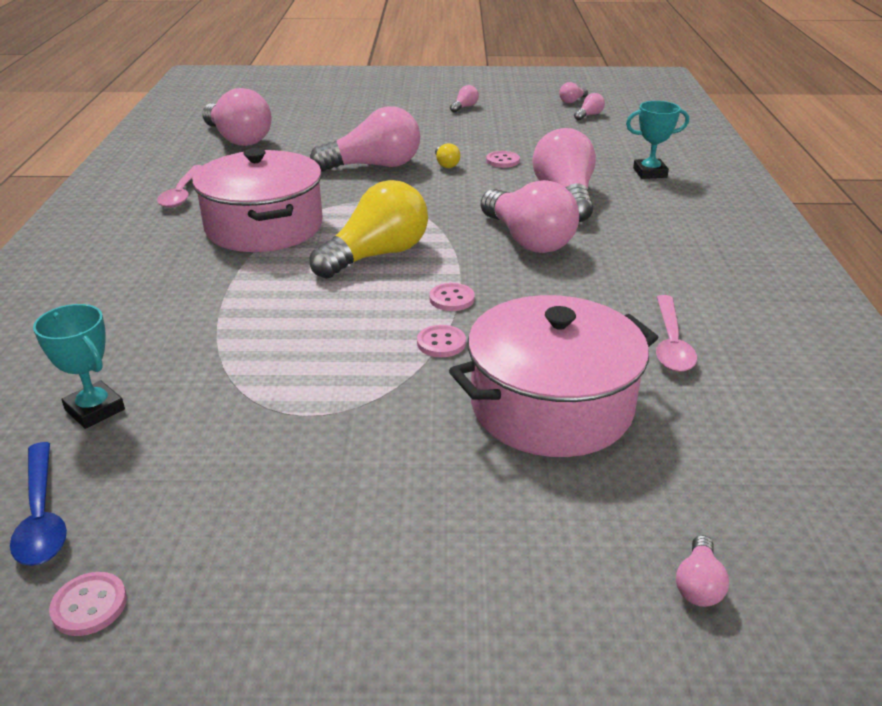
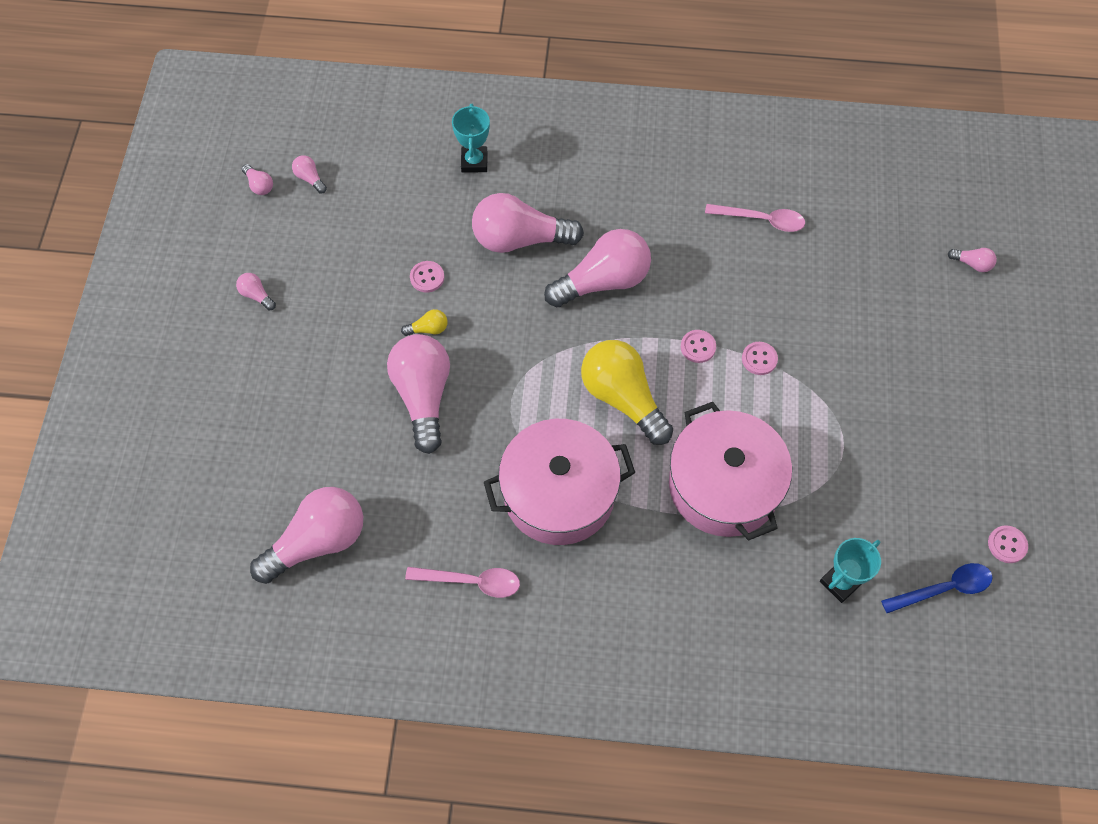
camera: 85 degrees left, 30 degrees up
(551, 406) = (831, 302): pink pot -> pink pot (723, 485)

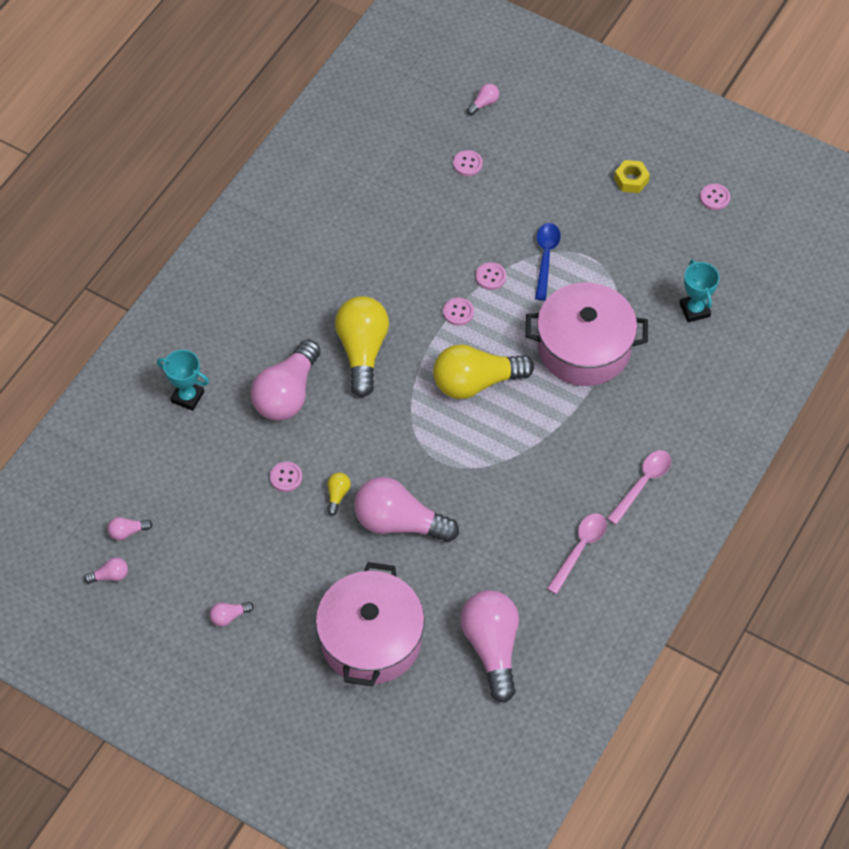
camera: 65 degrees left, 5 degrees down
(559, 493) = (536, 460): pink pot -> pink pot (371, 639)
(603, 281) = (362, 351): pink light bulb -> yellow light bulb
(761, 220) = (367, 218): pink spoon -> pink spoon (643, 483)
(885, 280) = (467, 164): none -> pink button
(943, 588) = (728, 251): blue spoon -> blue spoon (545, 258)
(971, 446) = (631, 180): none -> yellow nut

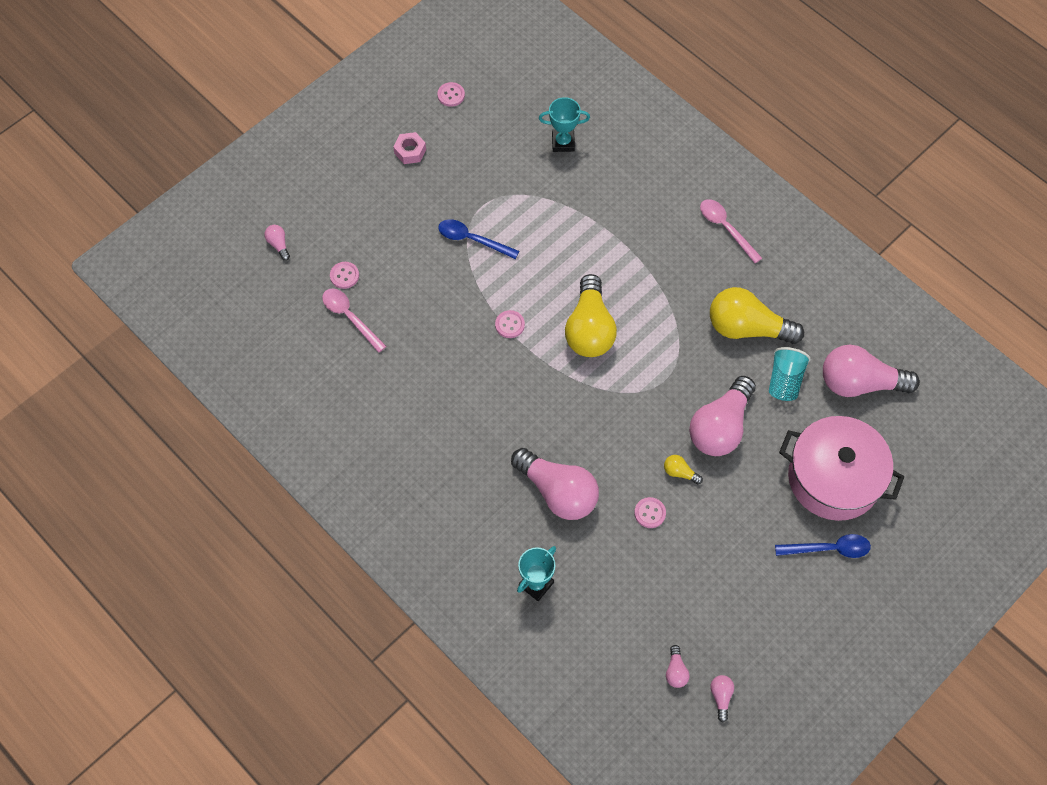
camera: 75 degrees left, 5 degrees up
(229, 616) = (787, 595): pink light bulb -> none
(289, 647) = (828, 549): none -> blue spoon
(362, 351) = (529, 415): yellow light bulb -> yellow light bulb (747, 328)
(472, 573) = (784, 381): none -> turquoise cup
(490, 277) = (479, 289): pink button -> none
(580, 549) = (778, 292): pink spoon -> pink spoon (350, 317)
(584, 348) = (577, 235): pink pot -> none
(631, 180) = (410, 151): yellow nut -> pink nut

